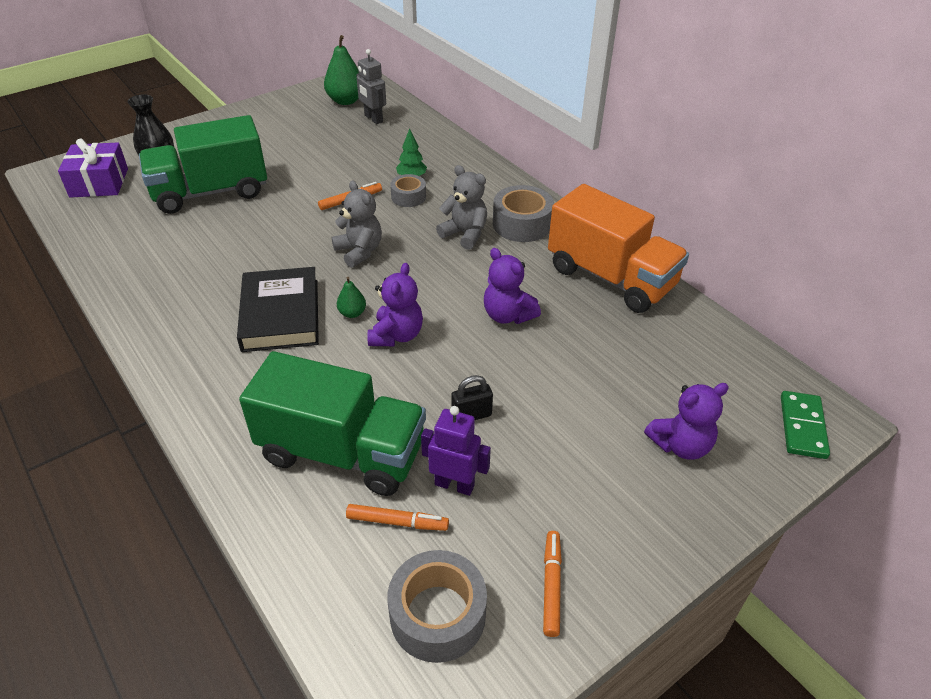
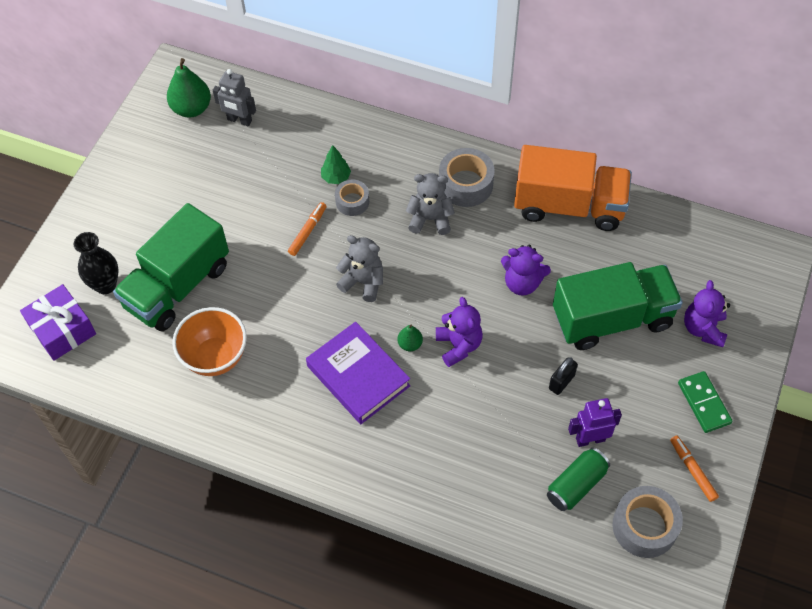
camera: 30 degrees left, 15 degrees up
(182, 248) = (215, 357): none -> orange bowl
(280, 315) = (358, 376): black book -> purple book
(342, 452) = (502, 459): green truck -> green truck (612, 319)
(397, 522) = (576, 485): orange marker -> green can
(680, 445) = (703, 328): purple teddy bear -> purple teddy bear turned 150 degrees clockwise
(802, 427) = (765, 272): green domino -> green domino (704, 403)

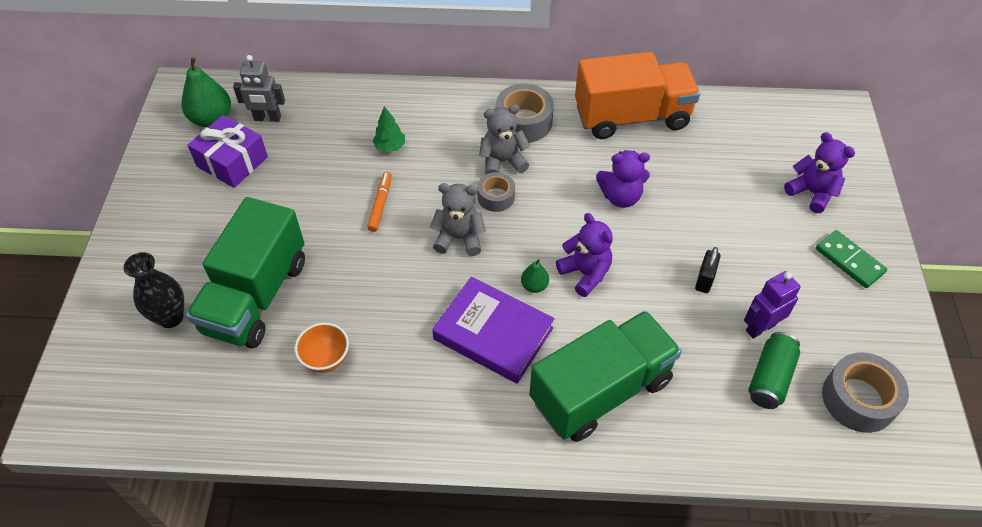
camera: 20 degrees left, 5 degrees down
(62, 330) = (133, 380): purple gift -> purple gift (232, 162)
(215, 357) = (326, 359): orange bowl -> orange bowl, size x0.62
(352, 202) = (416, 165): grey tape -> grey tape (496, 197)
(612, 319) = (723, 207): green truck -> green truck (600, 390)
(692, 470) = (873, 328): orange marker -> none
(703, 328) = (811, 193): purple teddy bear -> purple teddy bear turned 150 degrees clockwise

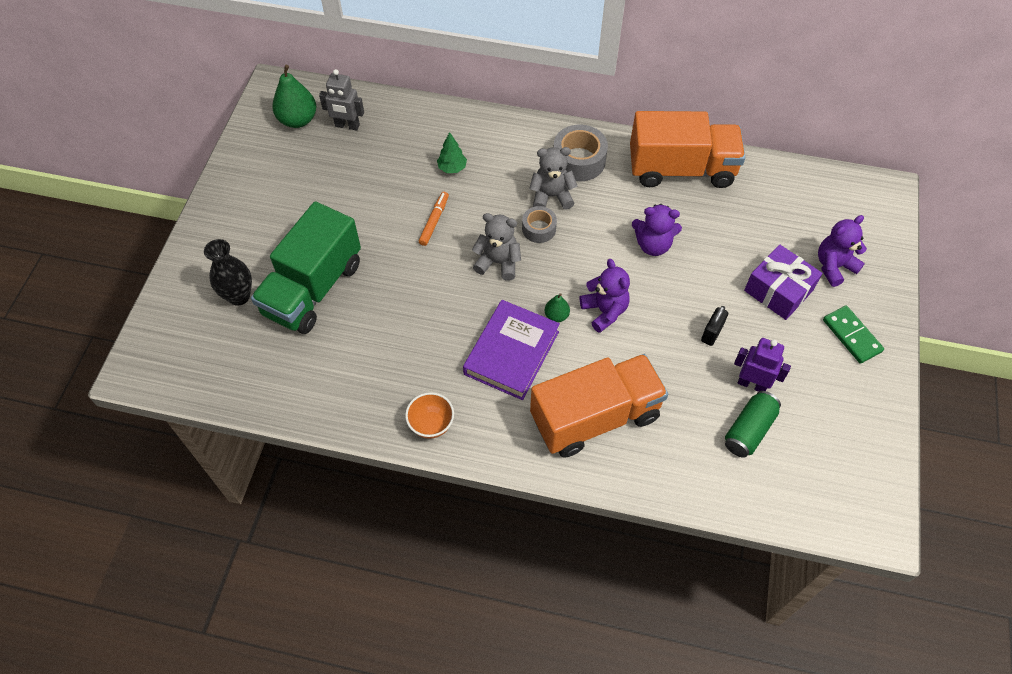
camera: 10 degrees right, 5 degrees up
(232, 162) = (310, 163): purple gift -> purple gift (778, 290)
(326, 359) = (364, 353): orange bowl -> orange bowl (431, 425)
(493, 333) = (511, 353): purple book -> purple book turned 75 degrees clockwise
(600, 390) = (595, 417): green truck -> orange truck
(760, 327) = (752, 384): purple robot -> purple robot turned 45 degrees clockwise
(811, 193) = (834, 266): purple teddy bear -> purple teddy bear turned 90 degrees counterclockwise
(858, 399) = (824, 461): grey tape -> none

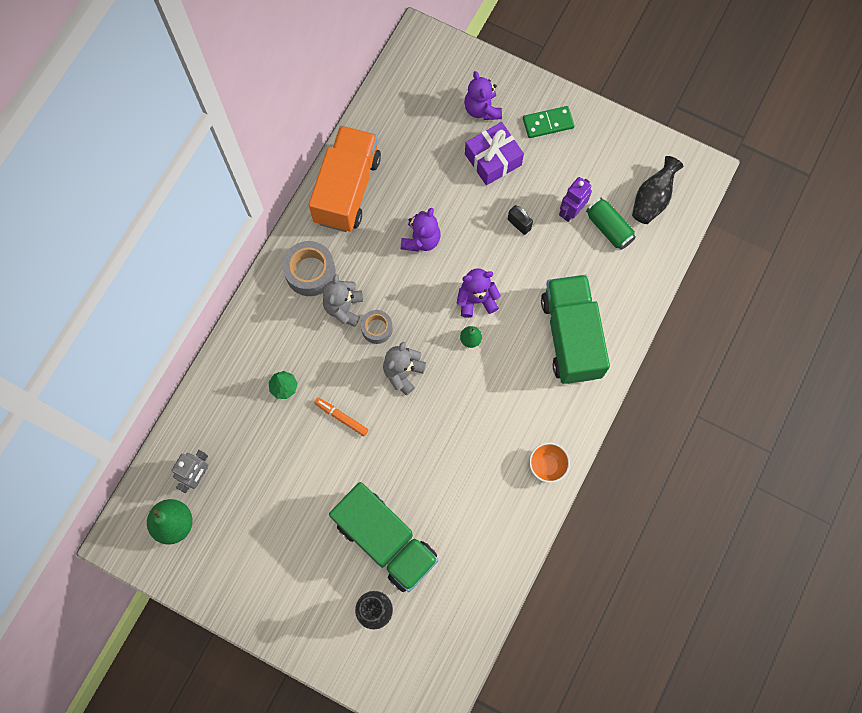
camera: 75 degrees left, 15 degrees up
(511, 353) = (496, 385): purple book -> none
(595, 417) = (571, 336): orange truck -> green truck
(810, 473) = (652, 199): none -> black vase

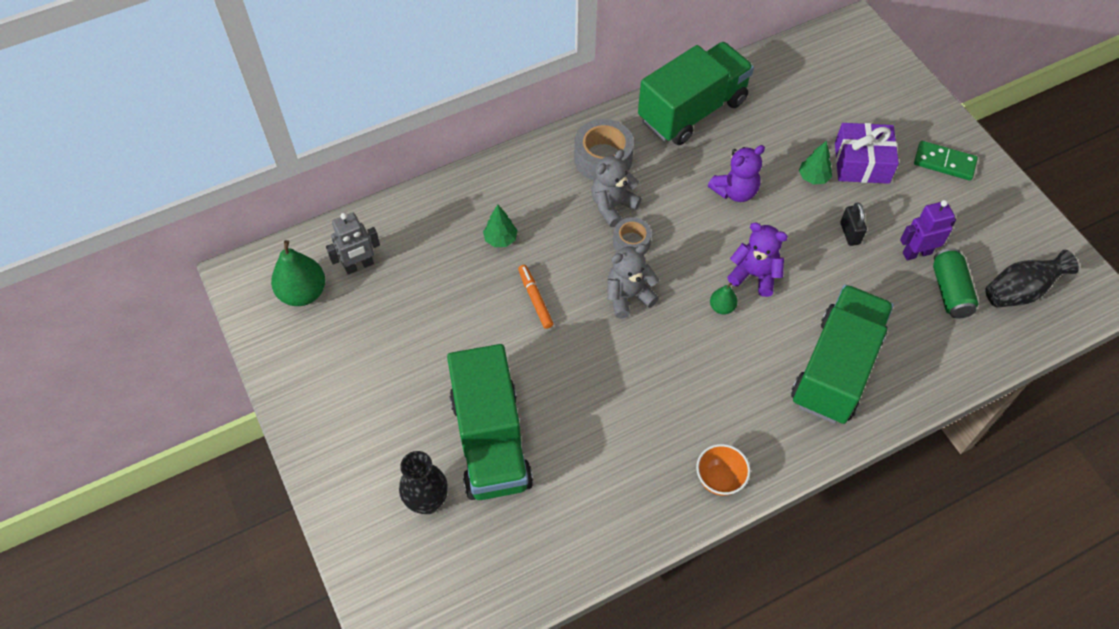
camera: 35 degrees right, 15 degrees down
(347, 189) = (692, 110): orange truck -> green truck
(467, 193) = (813, 177): none -> green tree
(482, 109) = (880, 115): purple teddy bear -> none

